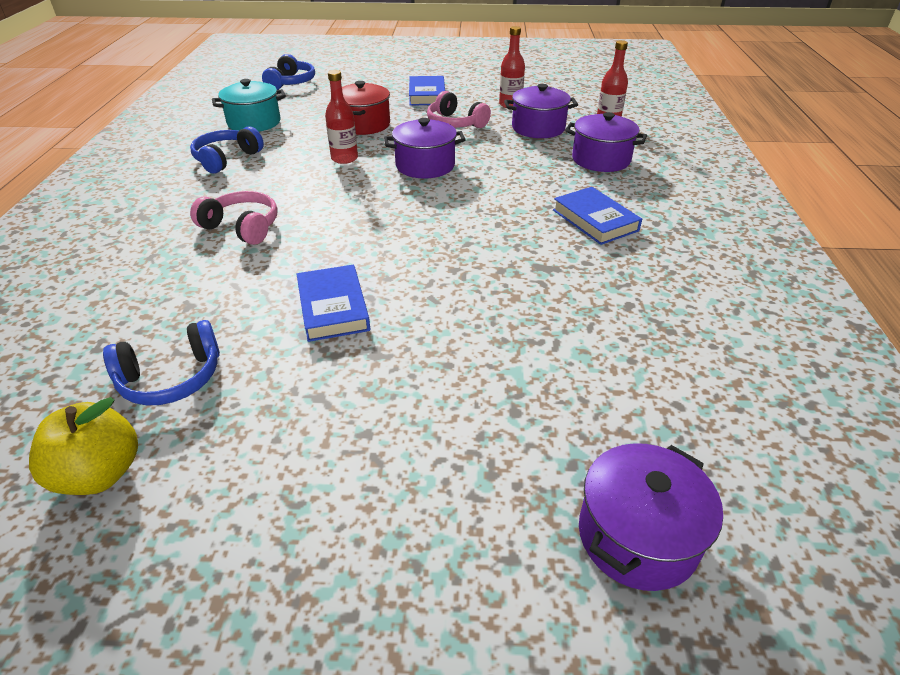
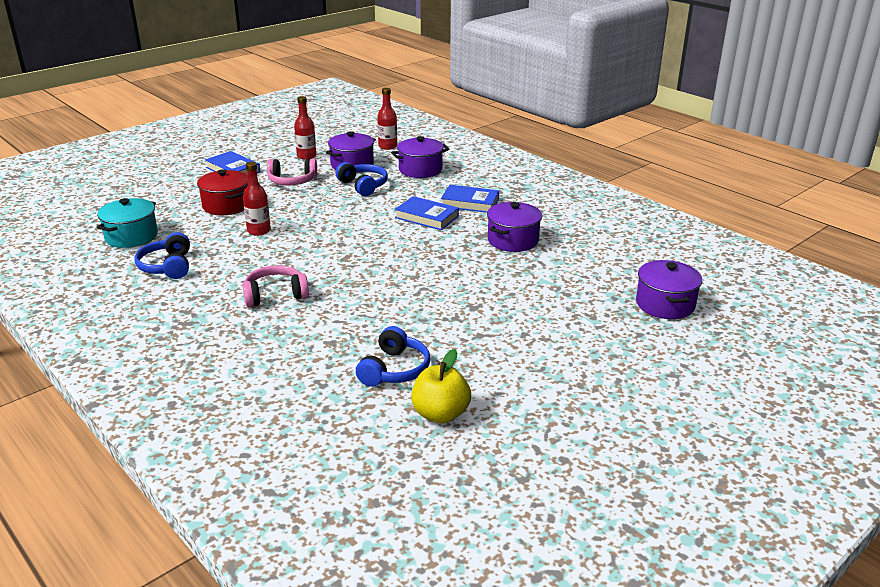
camera: 45 degrees left, 10 degrees down
(291, 83) = (95, 198): blue headphones -> blue headphones (363, 186)
(333, 307) = (414, 301): blue book -> blue book (426, 217)
(425, 166) = (323, 213): purple pot -> purple pot (513, 240)

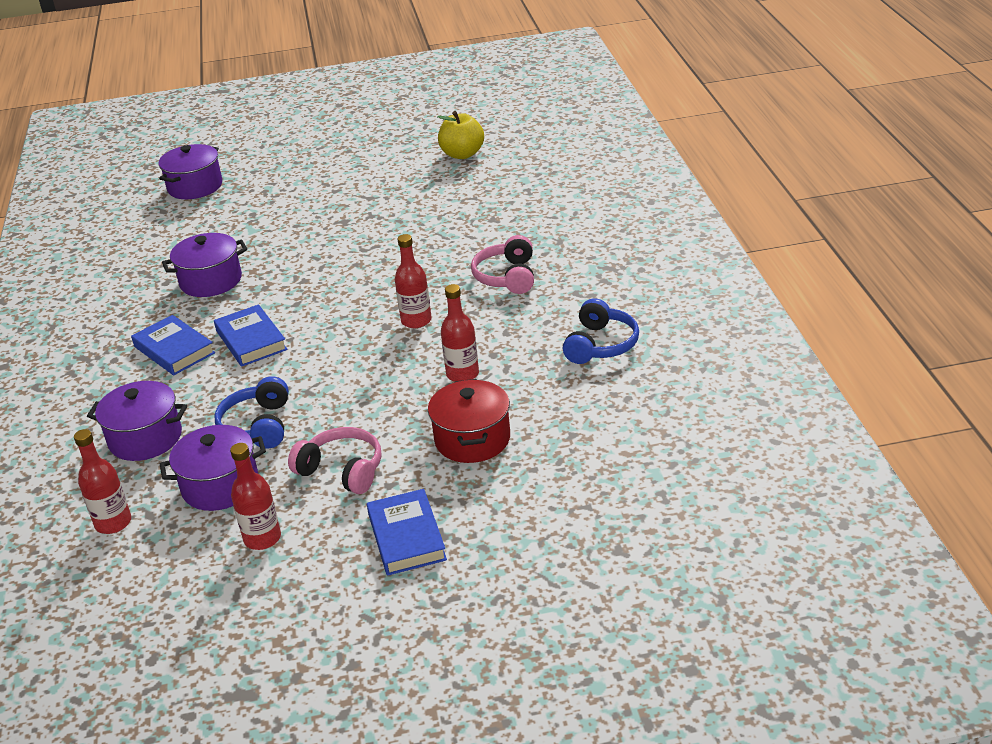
camera: 145 degrees left, 5 degrees up
(131, 236) = (628, 411): turquoise pot -> none
(275, 295) = (507, 277): pink headphones -> pink headphones turned 75 degrees clockwise
(322, 251) = (416, 321): none -> red bottle
(394, 370) = (464, 187): blue headphones -> none

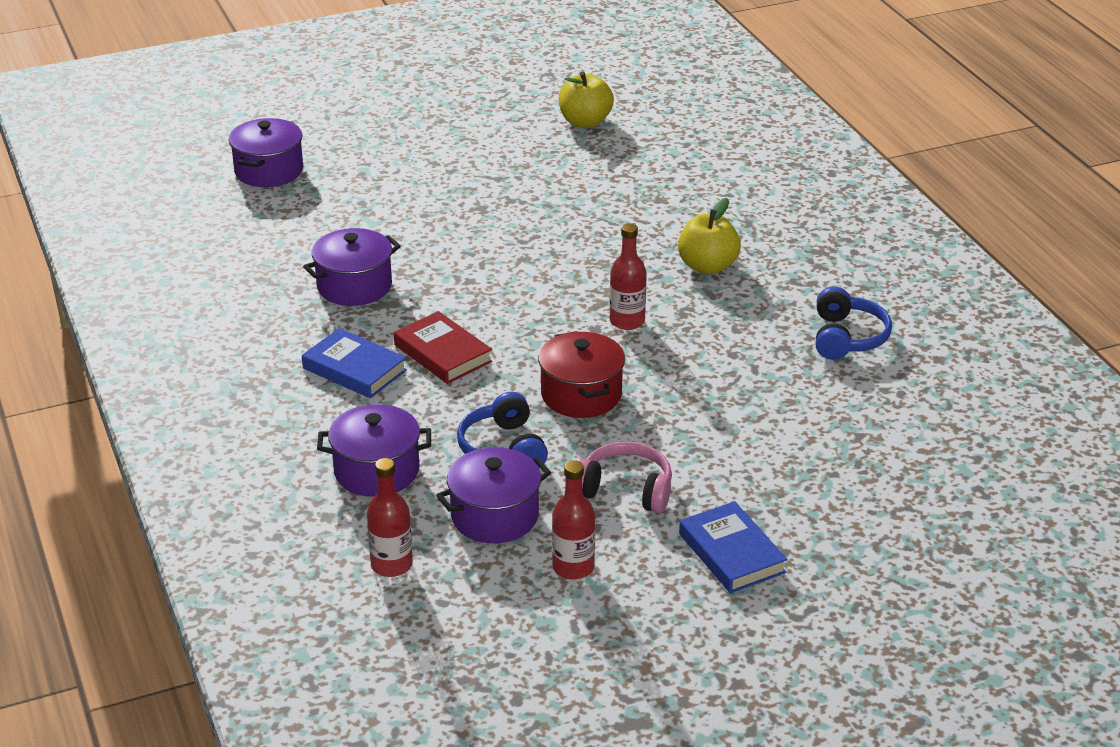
camera: 15 degrees left, 0 degrees up
(251, 340) = (442, 353): blue book -> red book
(462, 374) = (709, 378): red bottle -> none
(472, 439) = (754, 447): red pot -> red pot (581, 394)
(507, 277) = (707, 266): pink headphones -> yellow apple

